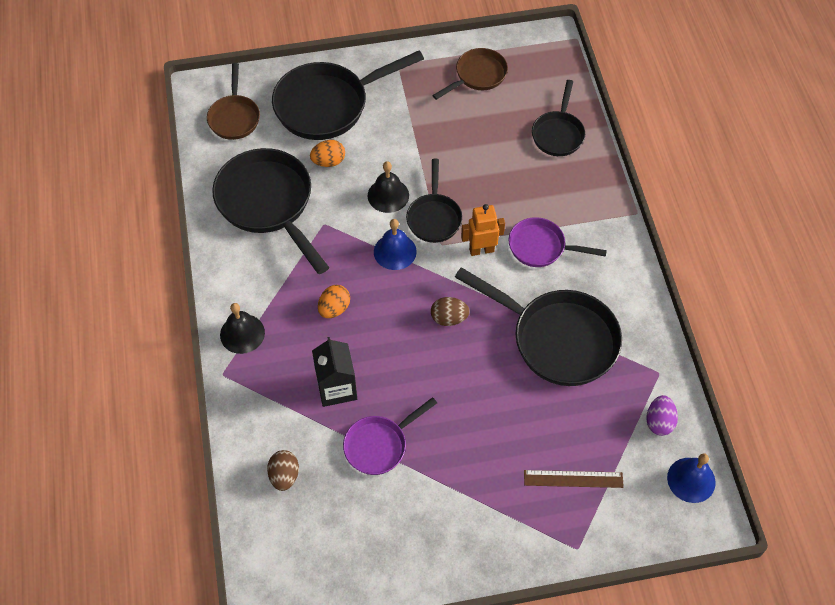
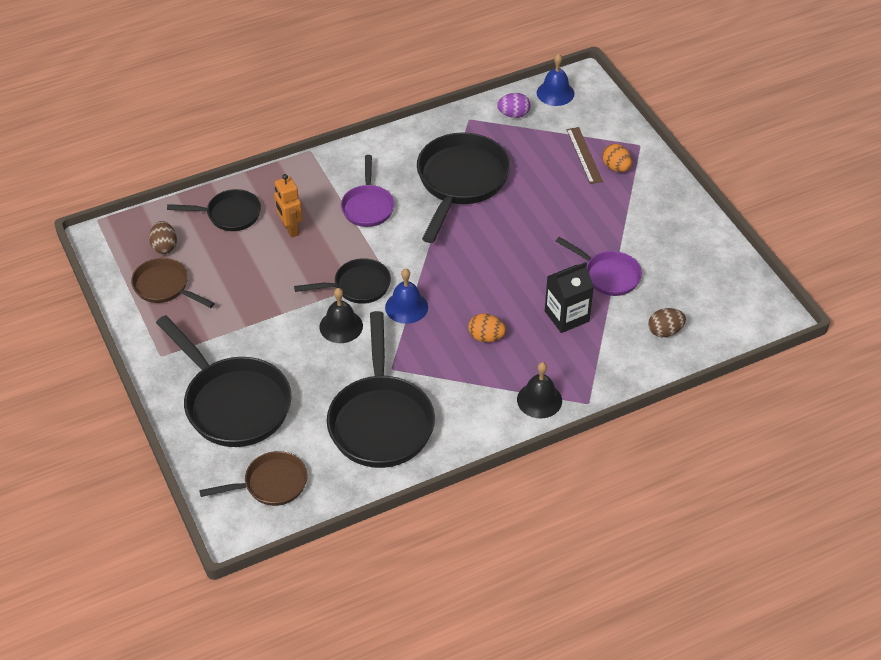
camera: 105 degrees left, 10 degrees down
(268, 204) = (381, 420): black pan -> black pan turned 45 degrees counterclockwise
(328, 161) = (311, 384): orange egg -> orange egg (616, 167)
(449, 318) = (466, 254): brown egg -> brown egg (164, 246)
(481, 250) = (384, 246): orange robot -> orange robot (290, 229)

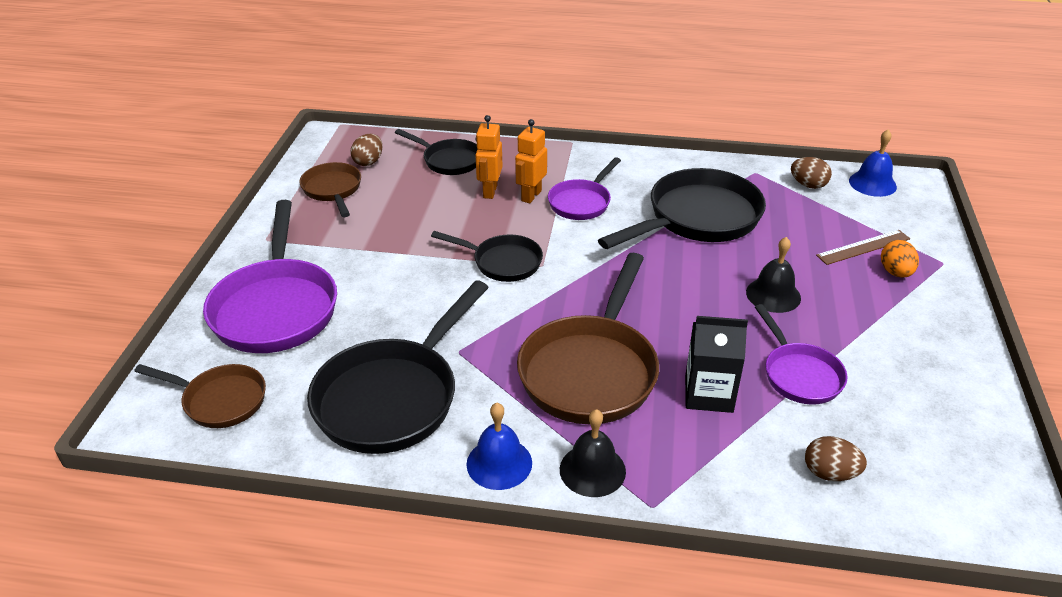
camera: 35 degrees right, 10 degrees down
(233, 403) = (276, 307): black pan -> purple pan
(325, 218) = (531, 196): none -> orange robot
(341, 326) = (449, 289): black bell -> black bell (773, 295)
(406, 307) = (532, 302): blue bell -> blue bell (499, 463)
(486, 337) = (591, 370): orange egg -> brown pan
(513, 114) = (808, 185): purple egg -> brown egg
(584, 155) = (863, 247): brown ruler -> brown ruler turned 45 degrees clockwise

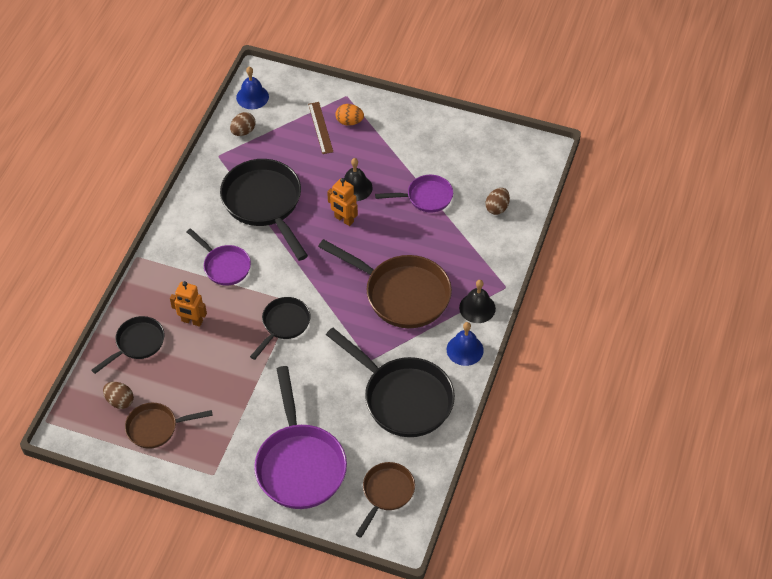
camera: 80 degrees left, 15 degrees up
(276, 307) = (300, 464): purple pan -> purple pan turned 75 degrees clockwise
(531, 196) = (206, 296): orange robot -> orange robot (343, 219)
(708, 394) = (432, 242): black carton -> none

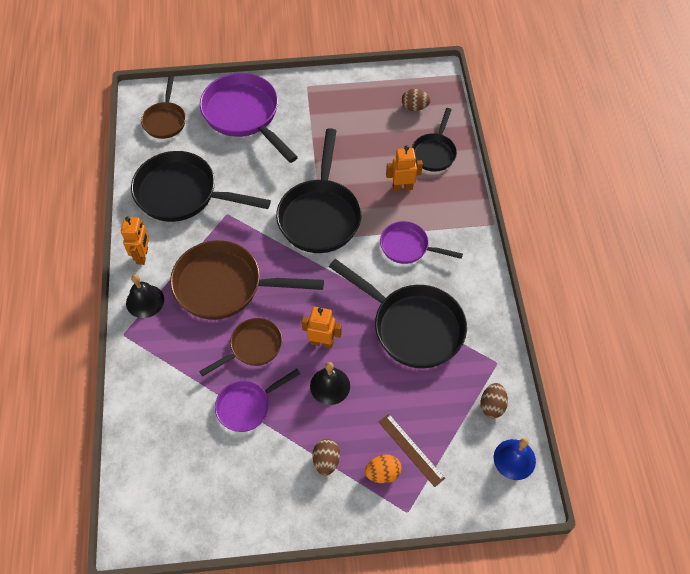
camera: 155 degrees right, 5 degrees up
(156, 428) = (372, 100): brown pan -> brown pan (252, 347)
(284, 324) = (320, 215): black pan -> black pan, size x1.77
(465, 350) = (142, 256): blue bell -> orange robot
(497, 208) = (162, 426): brown egg -> brown egg (326, 461)

